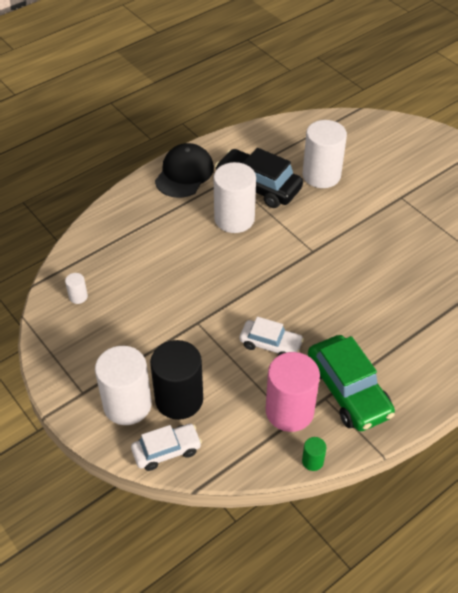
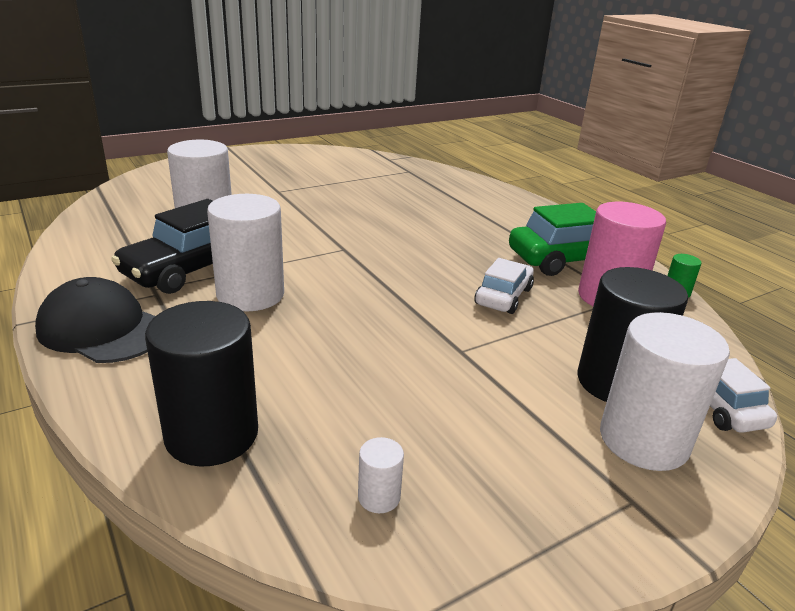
camera: 85 degrees left, 20 degrees down
(111, 235) = (212, 435): none -> black cylinder

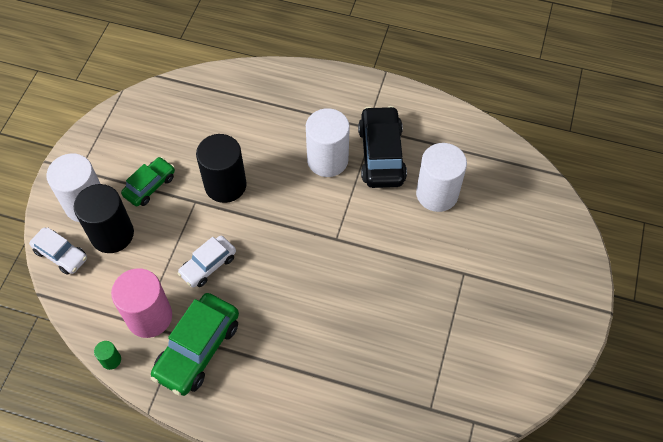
camera: 140 degrees right, 30 degrees up
(102, 329) = (351, 94): black cap -> none
(212, 435) = (243, 89): black cylinder -> black cylinder (225, 185)
(379, 497) = (165, 110): white cylinder -> none
(503, 296) = (208, 265): white car -> white car turned 60 degrees clockwise
(513, 402) = (150, 186): none -> green car

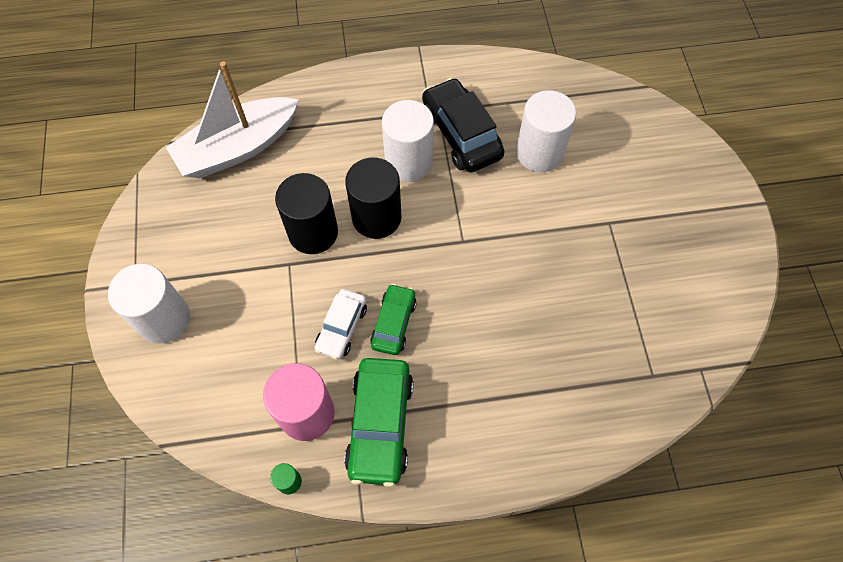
camera: 25 degrees left, 5 degrees up
(61, 254) = (165, 388): white car -> none
(112, 234) = (213, 340): black cylinder -> black cylinder (376, 217)
(150, 186) = (228, 268): green car -> green car (394, 323)
(204, 99) = (238, 148): none -> white boat

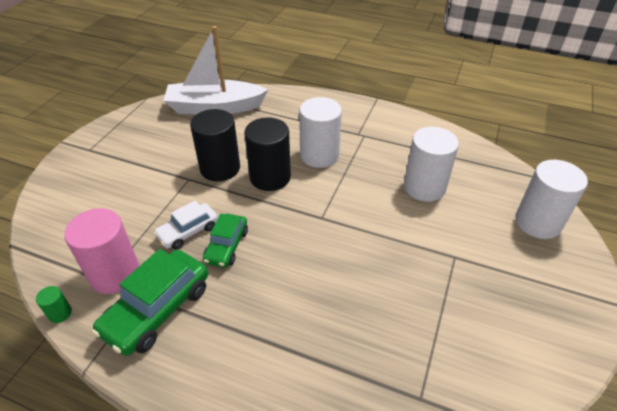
camera: 30 degrees right, 20 degrees down
(164, 319) = (85, 175): white cylinder -> white cylinder (537, 222)
(394, 323) = (226, 246): green car -> green car turned 150 degrees clockwise
(461, 134) = (370, 154): black car -> none

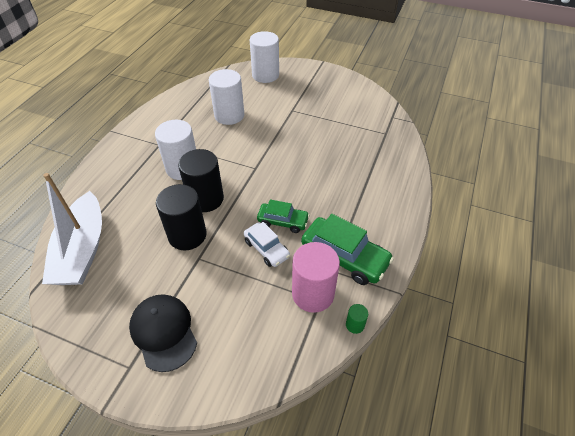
camera: 90 degrees left, 5 degrees up
(113, 164) = (164, 332): none -> black cap

